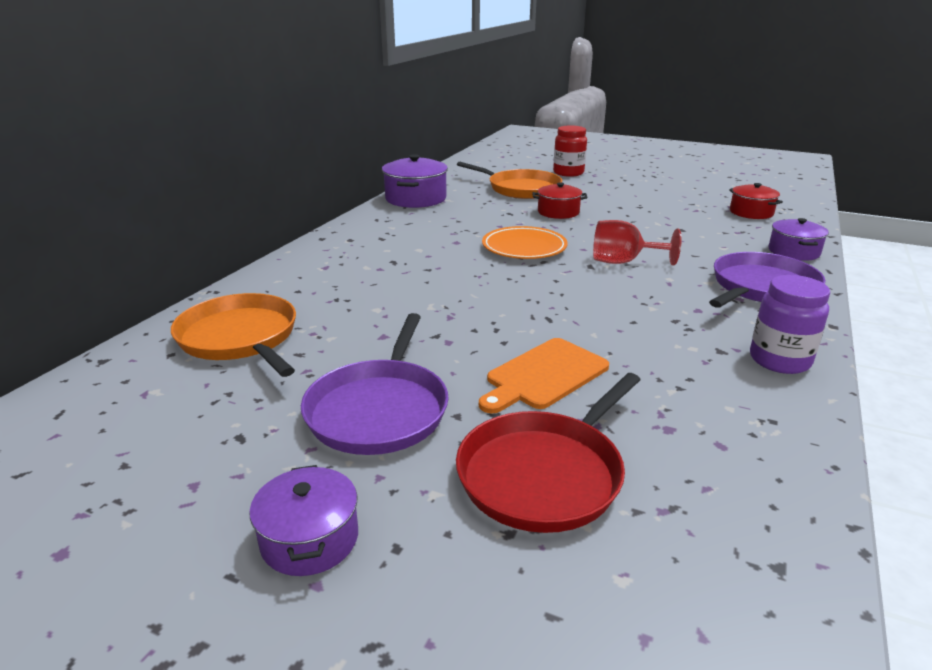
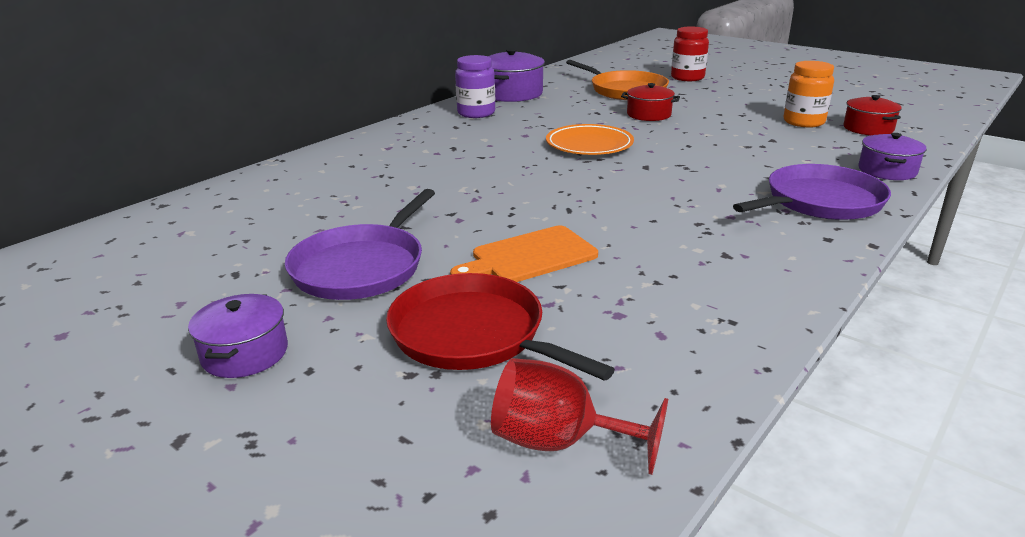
camera: 15 degrees right, 0 degrees up
(240, 338) = (280, 199): orange pan -> none
(545, 474) = (473, 334): red pan -> red pan turned 75 degrees clockwise
(623, 262) = (683, 166): red goblet -> red goblet (559, 442)
(695, 210) = (803, 122): none -> orange jar
(779, 360) = (784, 270): purple jar -> purple jar (476, 113)

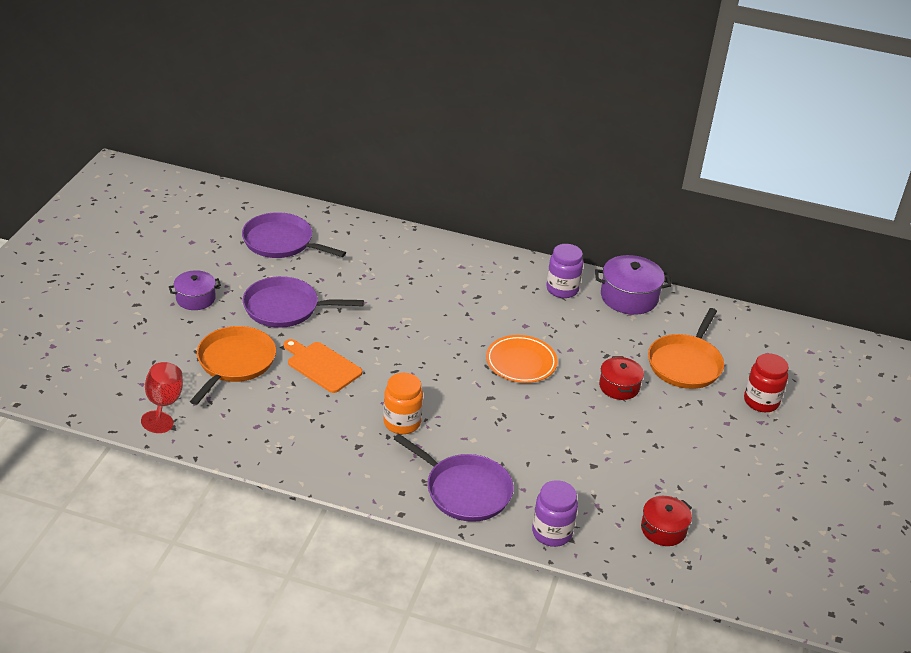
camera: 65 degrees right, 10 degrees up
(187, 248) = (281, 242): none -> purple pan
(473, 334) = (234, 363): red pan -> orange pan
(803, 122) = (657, 486): orange jar -> orange jar (402, 423)
(887, 170) = (552, 533): purple pot -> purple jar

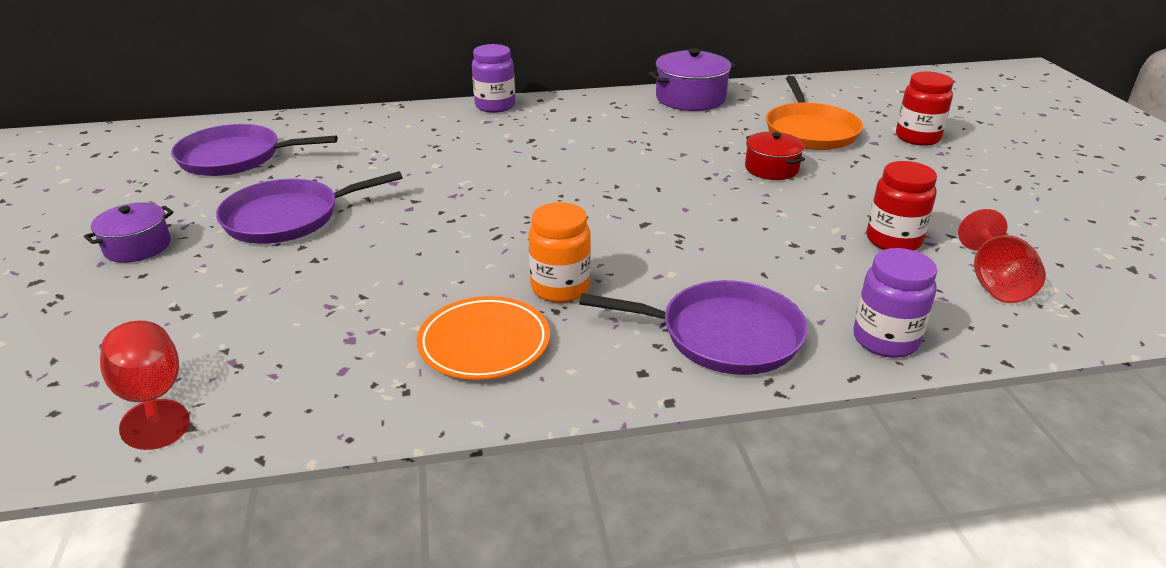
camera: 25 degrees left, 5 degrees down
(234, 363) = (249, 301): orange pan -> none
(322, 366) = (390, 263): orange cutting board -> none
(521, 362) = (643, 181): orange plate -> orange plate (484, 343)
(562, 289) = (617, 110): purple jar -> purple jar (495, 106)
(635, 475) = (893, 241): none -> red jar
(663, 529) = (995, 283): red pot -> red goblet

